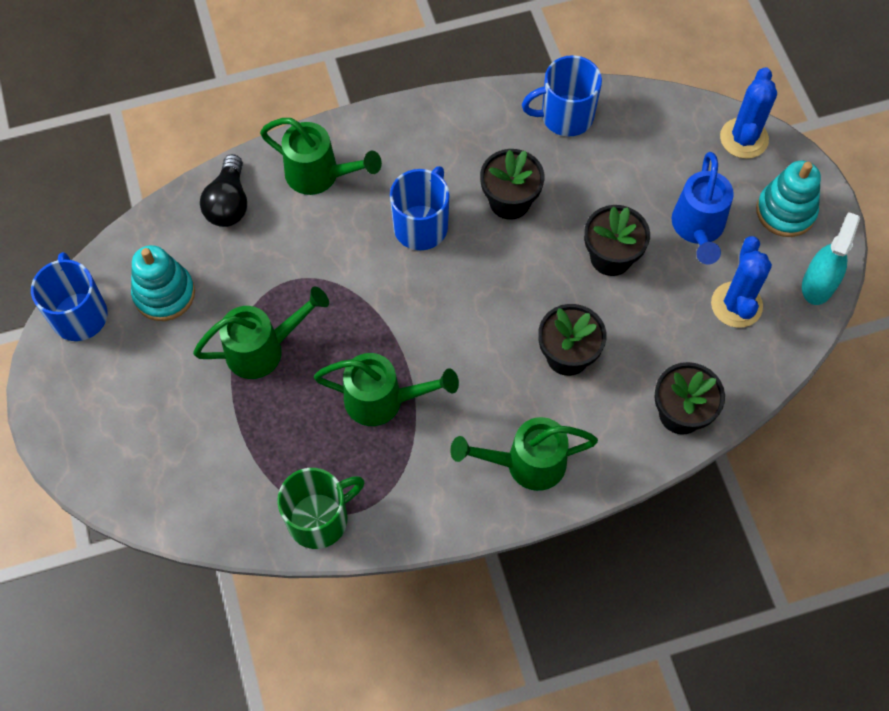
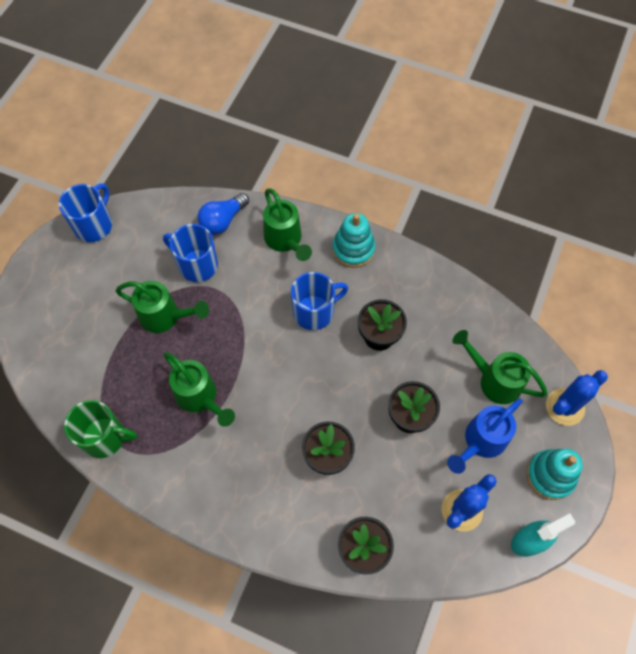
camera: 40 degrees right, 0 degrees up
(164, 294) = (144, 246): turquoise stacking toy -> turquoise stacking toy (353, 249)
(229, 203) = (223, 221): black light bulb -> blue light bulb
(526, 464) = (243, 502): green watering can -> green watering can (494, 380)
(565, 116) = (460, 309): blue mug -> blue mug (197, 265)

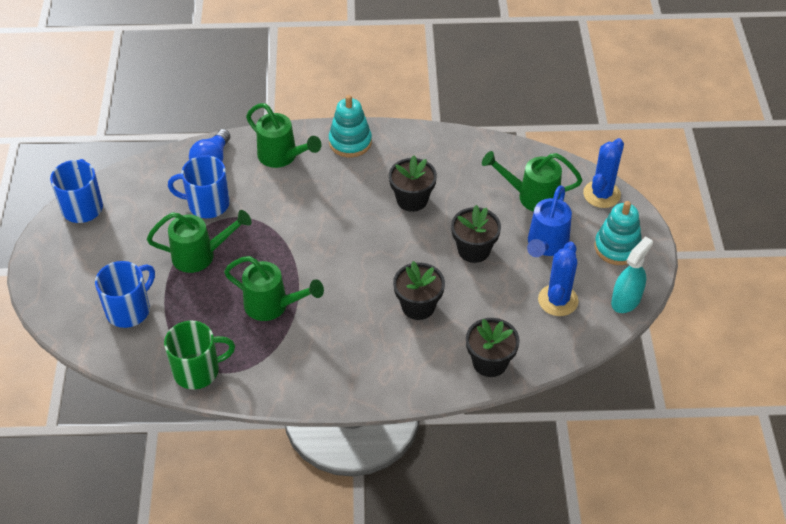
camera: 25 degrees left, 15 degrees down
(314, 312) = (342, 202): blue mug -> blue mug (129, 310)

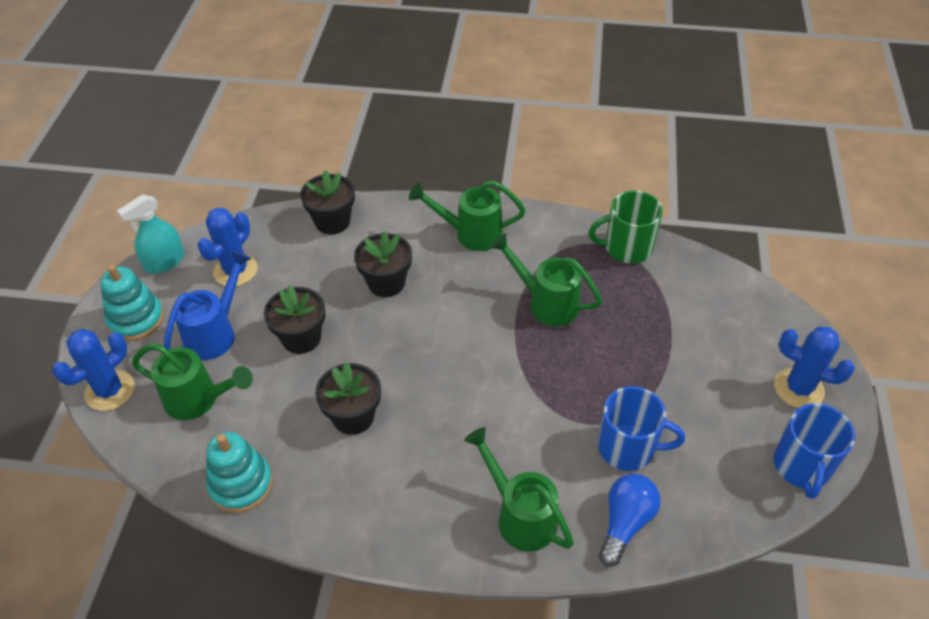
camera: 170 degrees left, 0 degrees up
(68, 261) = (798, 388): none -> blue cactus
(129, 310) = (709, 318): blue mug -> none
(200, 255) = (632, 374): green watering can -> green watering can (471, 233)
(350, 142) = (415, 528): turquoise stacking toy -> turquoise stacking toy (241, 484)

